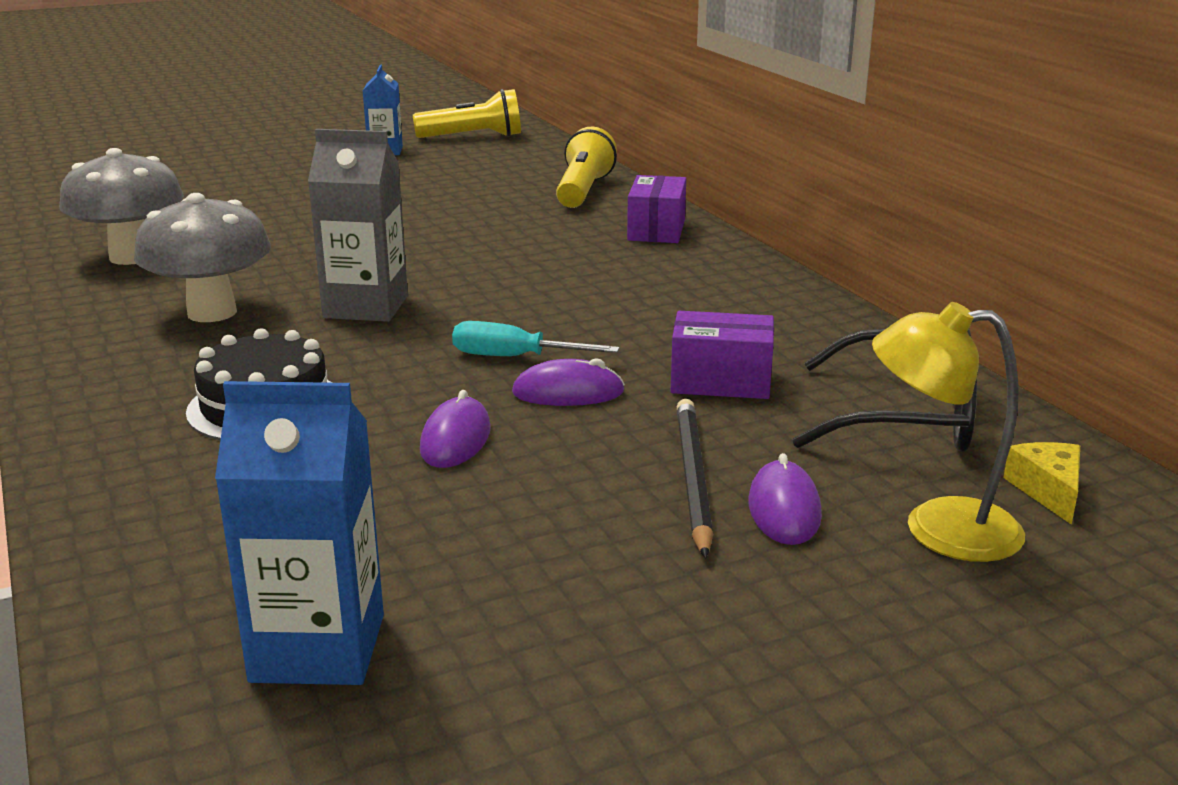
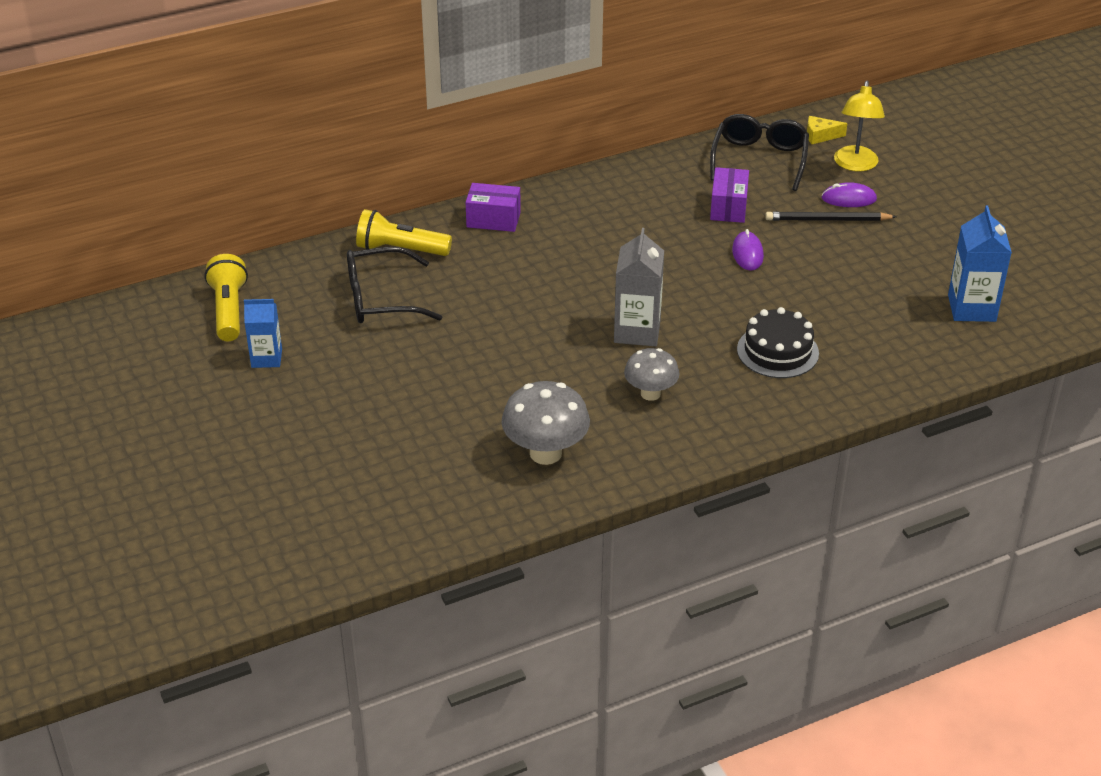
camera: 90 degrees left, 15 degrees up
(212, 313) = (650, 393): grey mushroom -> grey mushroom, size x0.65
(455, 439) = (803, 286): purple mouse -> none
(481, 186) = (382, 299): none -> black glasses
(514, 357) = (706, 272): turquoise screwdriver -> none

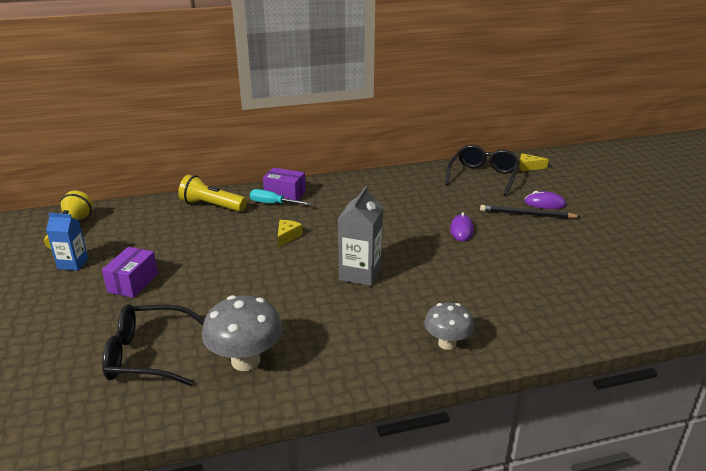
camera: 10 degrees right, 10 degrees down
(382, 299) = (180, 234): black glasses -> black glasses (148, 355)
(484, 237) = (273, 204): none -> turquoise screwdriver
(525, 288) = (287, 237): none -> yellow cheese
(650, 393) = (354, 321): grey mushroom -> grey mushroom (447, 343)
(728, 207) = (454, 201): purple box -> purple box (133, 283)
(777, 351) = (471, 300): black cake -> none
(855, 165) = (552, 184): yellow lamp -> none
(971, 308) = (641, 284): blue carton -> none

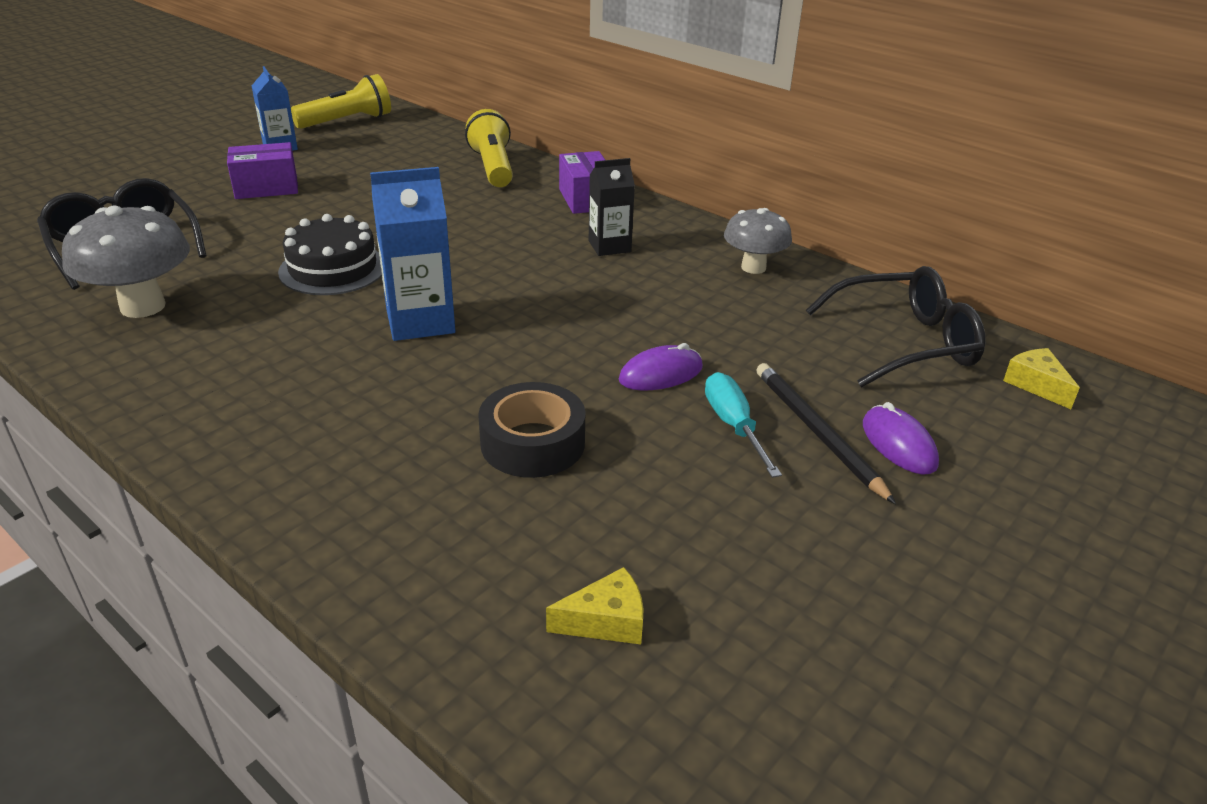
camera: 55 degrees right, 5 degrees up
(273, 204) = (548, 200): turquoise screwdriver -> turquoise screwdriver (733, 426)
(274, 285) = (333, 269): none -> black cake
(287, 237) = (467, 238): yellow cheese -> yellow cheese (606, 621)
(341, 205) = (609, 246): none -> black carton
(360, 273) = (420, 321): grey carton -> blue carton
(447, 343) = (279, 455): grey mushroom -> grey mushroom (753, 267)
(488, 274) = (532, 443): none -> black tape

